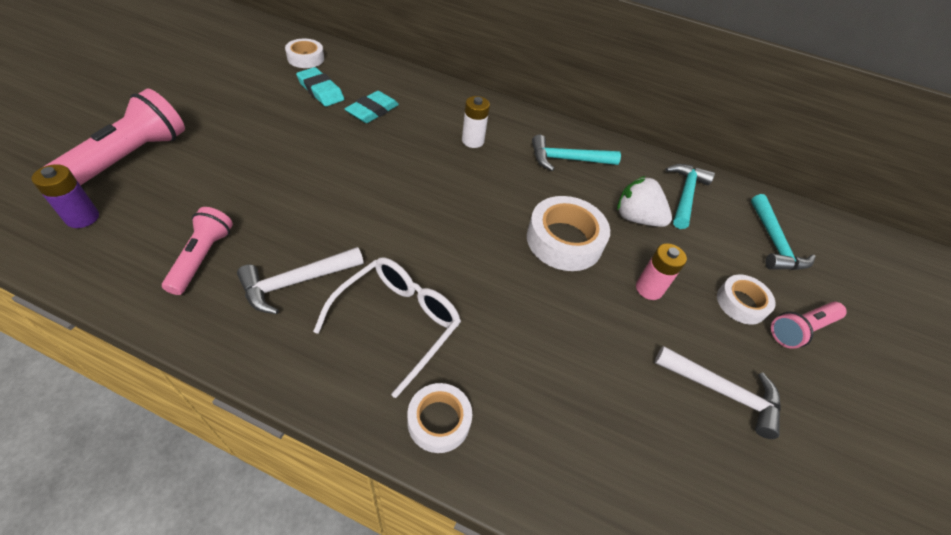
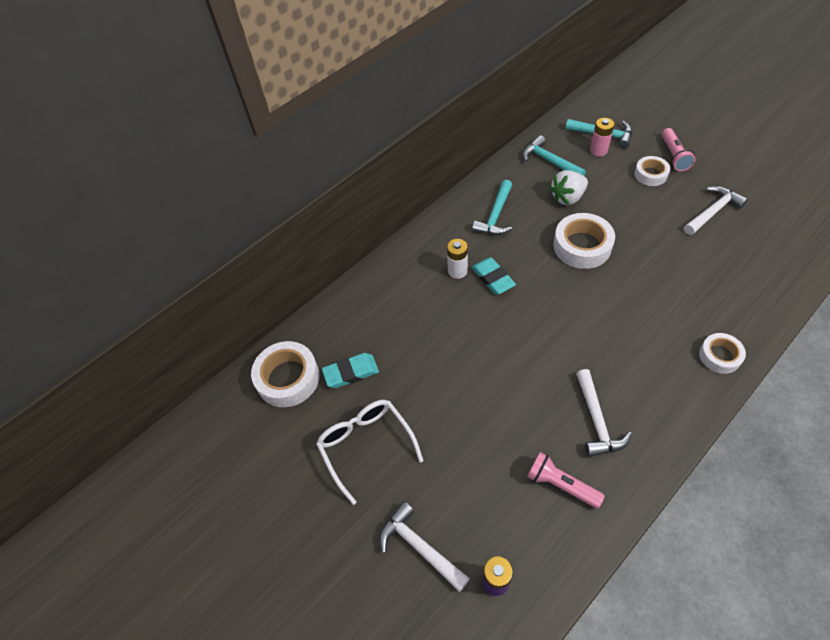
camera: 55 degrees left, 5 degrees up
(127, 159) = (420, 547): pink flashlight -> white hammer
(305, 58) = (288, 378): white tape -> white tape, size x1.65
(372, 111) = (395, 335): turquoise eraser -> turquoise eraser (493, 278)
(398, 322) = (642, 363): white glasses -> white glasses (366, 445)
(649, 289) = (632, 215): pink battery -> pink battery (598, 151)

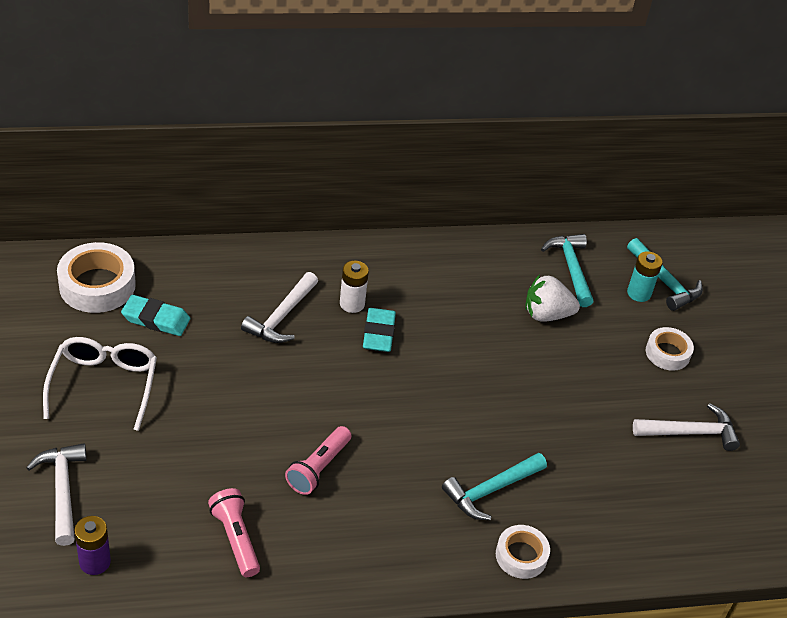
camera: 25 degrees right, 10 degrees down
(496, 215) = (450, 281): turquoise hammer -> turquoise hammer (491, 490)
(582, 246) = (504, 367): white tape -> none
(596, 420) = (331, 516): white hammer -> white hammer (282, 316)
(598, 151) = (639, 293): pink battery -> turquoise battery
(673, 156) = (718, 353): pink flashlight -> pink flashlight (318, 468)

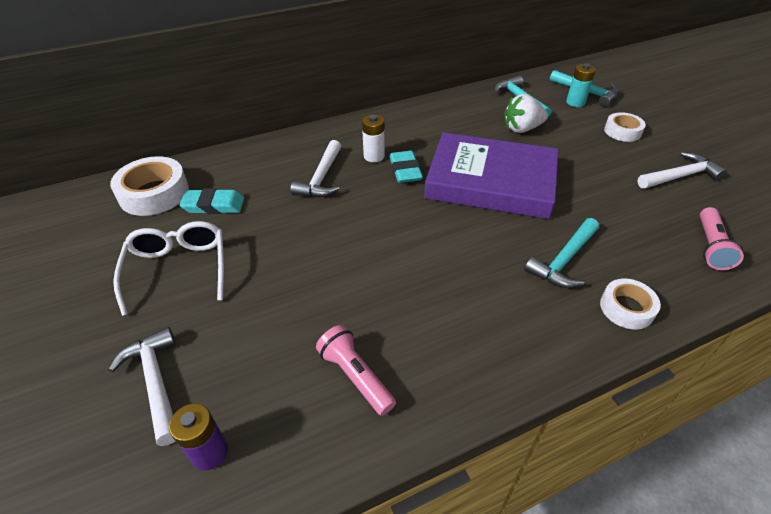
camera: 10 degrees left, 0 degrees up
(318, 468) = (406, 285): pink flashlight -> pink flashlight (710, 246)
(467, 376) = (491, 181): none -> purple book

